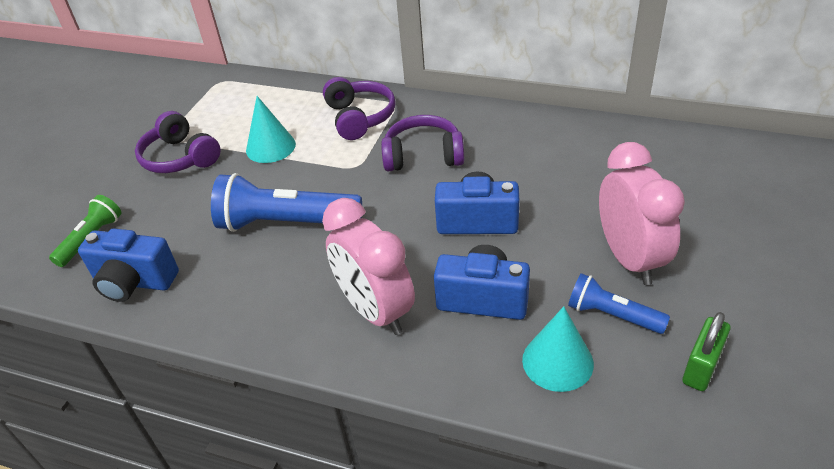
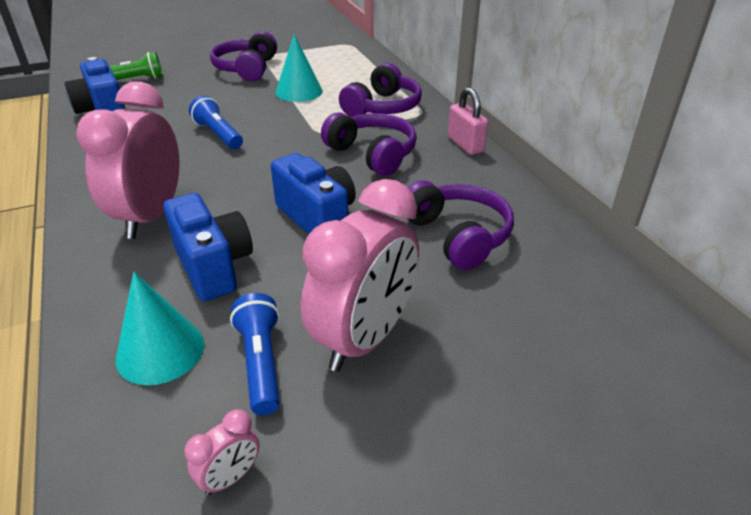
camera: 45 degrees right, 5 degrees down
(286, 223) = (218, 134): blue flashlight -> blue flashlight, size x0.56
(463, 108) = (465, 144): none -> pink padlock
(565, 169) = (457, 236): none -> purple headphones
(701, 367) = (230, 477): green padlock -> pink clock

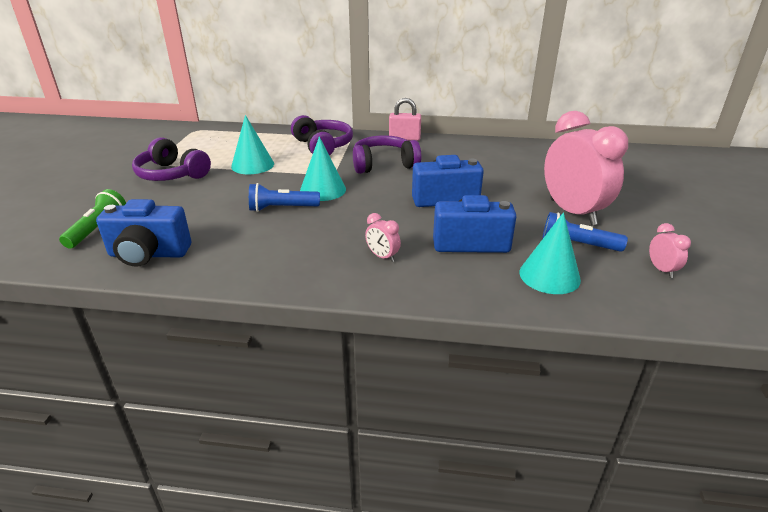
camera: 60 degrees left, 5 degrees down
(150, 217) = (382, 256): pink clock -> pink clock, size x0.41
(275, 141) = (323, 190): none -> turquoise cone
(457, 236) = (499, 167): purple headphones -> none

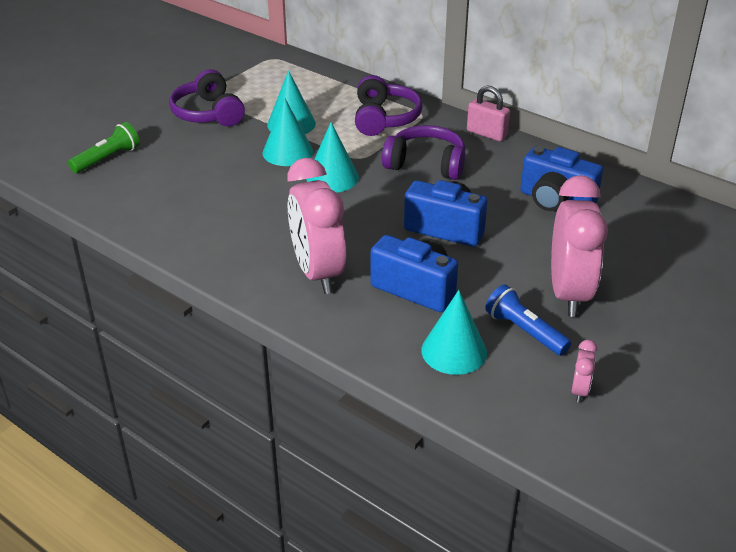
camera: 30 degrees right, 5 degrees up
(148, 254) = (129, 200): blue camera -> blue camera (555, 201)
(268, 183) = (287, 152): none -> turquoise cone
(282, 208) = (275, 187): blue flashlight -> none
(382, 256) = (318, 273): pink clock -> pink clock, size x2.42

